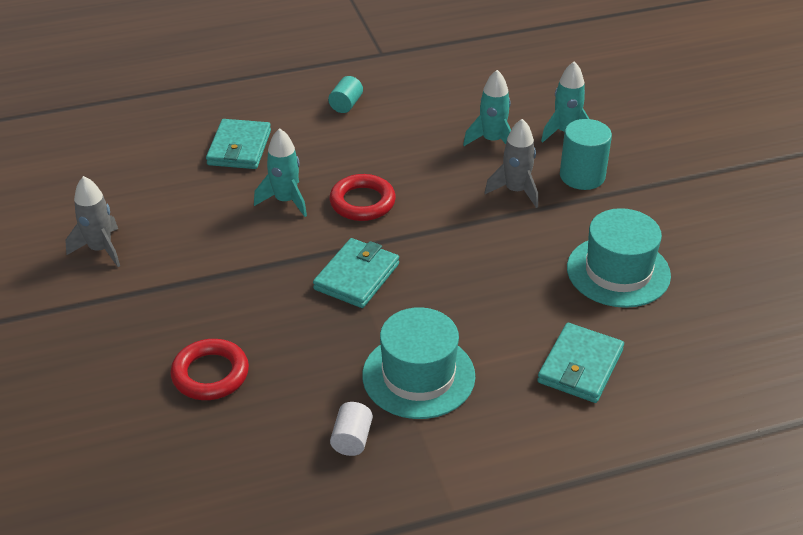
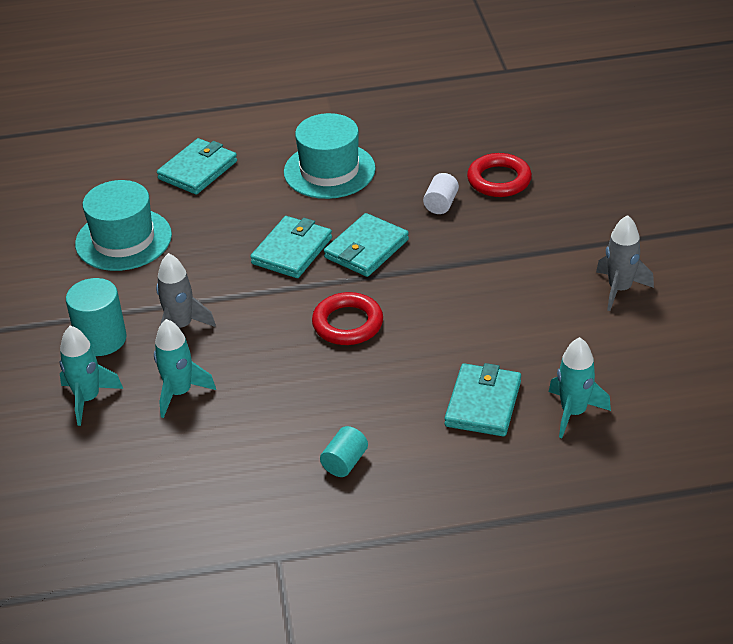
camera: 170 degrees left, 0 degrees up
(285, 201) = (430, 331): turquoise rocket -> turquoise rocket (573, 412)
(352, 439) = (389, 134): white cylinder -> white cylinder (441, 204)
(435, 270) = (292, 251): none -> turquoise wallet

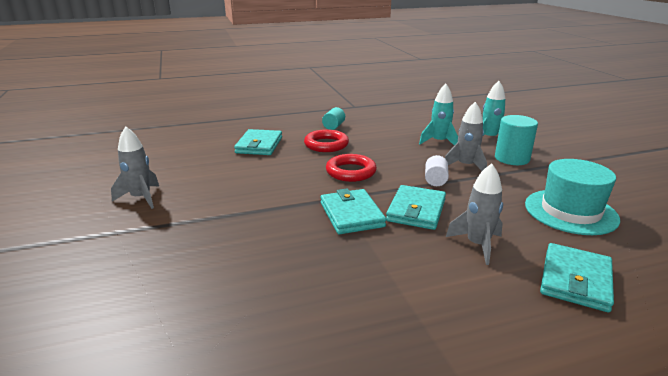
camera: 170 degrees right, 15 degrees down
(255, 206) = (477, 245): none -> grey rocket
(329, 170) = (421, 288): turquoise hat -> none
(366, 249) = (351, 215): turquoise wallet -> turquoise wallet turned 45 degrees counterclockwise
(441, 204) = (285, 256): white cylinder -> white cylinder (435, 180)
(499, 180) = (217, 287): red ring -> red ring (326, 145)
(573, 412) = (207, 144): turquoise rocket -> none

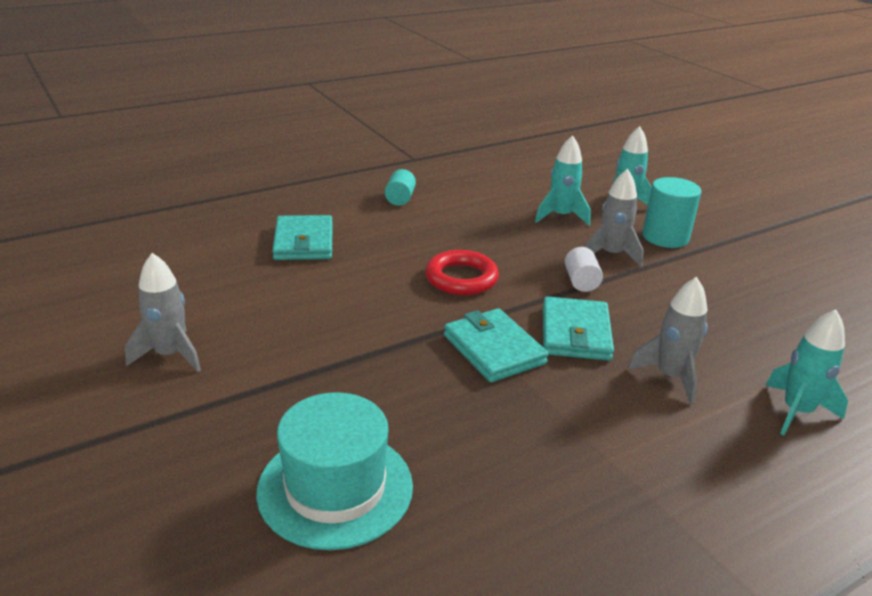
camera: 15 degrees left, 5 degrees up
(326, 145) = (404, 233): red ring -> none
(570, 211) = (762, 314): turquoise hat -> turquoise hat (335, 488)
(575, 280) = (797, 411): turquoise wallet -> turquoise rocket

